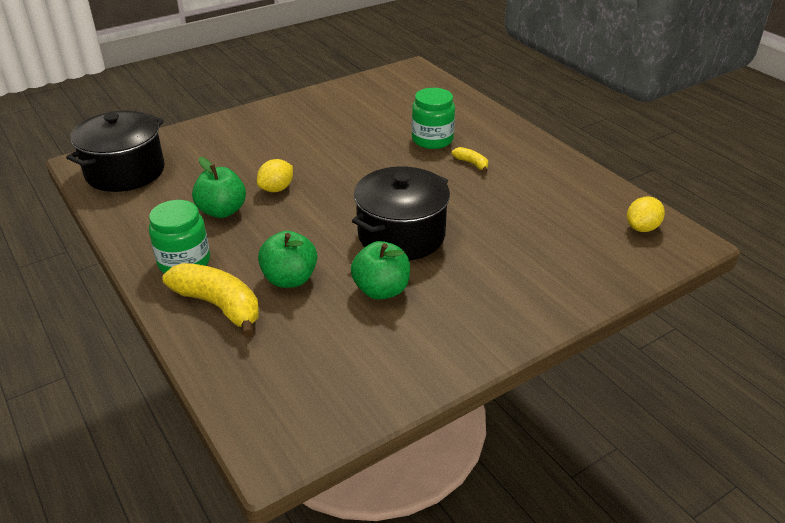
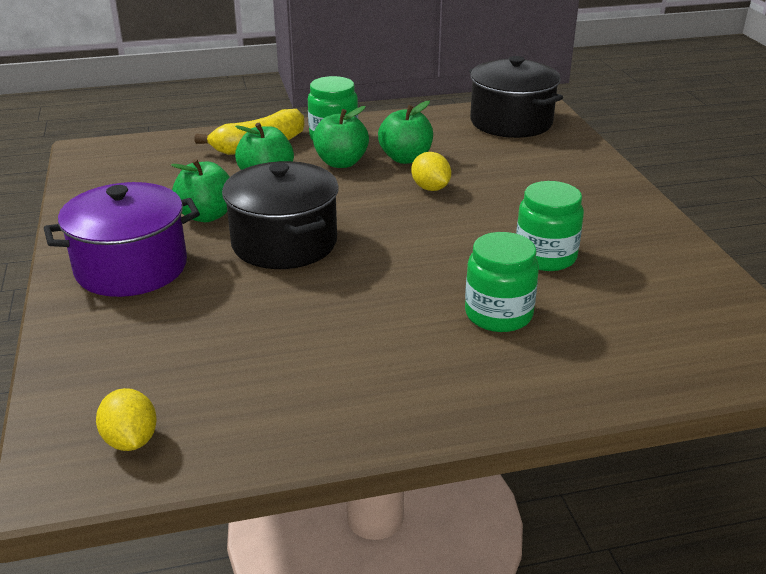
camera: 110 degrees right, 5 degrees down
(243, 243) = (341, 163): none -> green apple
(356, 133) = (545, 256): none -> green jar
(471, 163) = (410, 332): yellow banana -> none
(487, 300) = (131, 268): none -> purple pot

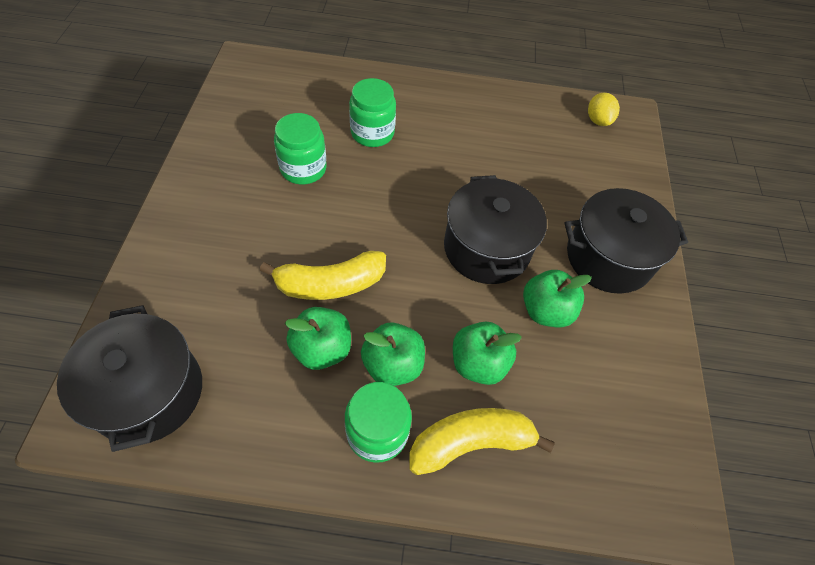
camera: 165 degrees left, 25 degrees up
(131, 268) = (608, 257): purple pot -> black pot
(430, 188) = (330, 284): yellow lemon -> yellow banana

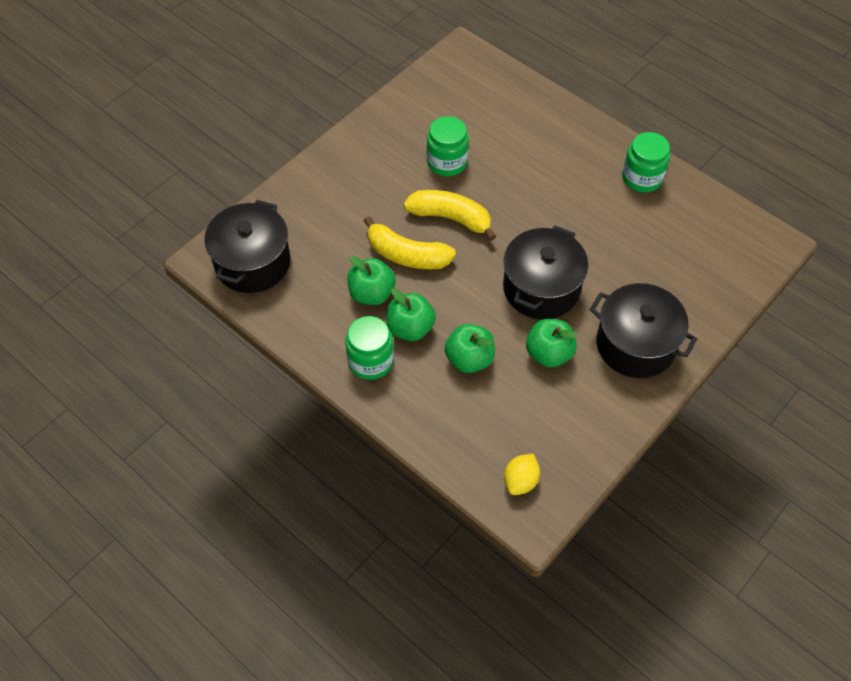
camera: 40 degrees right, 0 degrees up
(372, 133) = (522, 157): green jar -> green jar (642, 178)
(471, 443) = (425, 401): yellow banana -> yellow banana (450, 218)
(598, 120) = (736, 235): yellow lemon -> yellow lemon (520, 481)

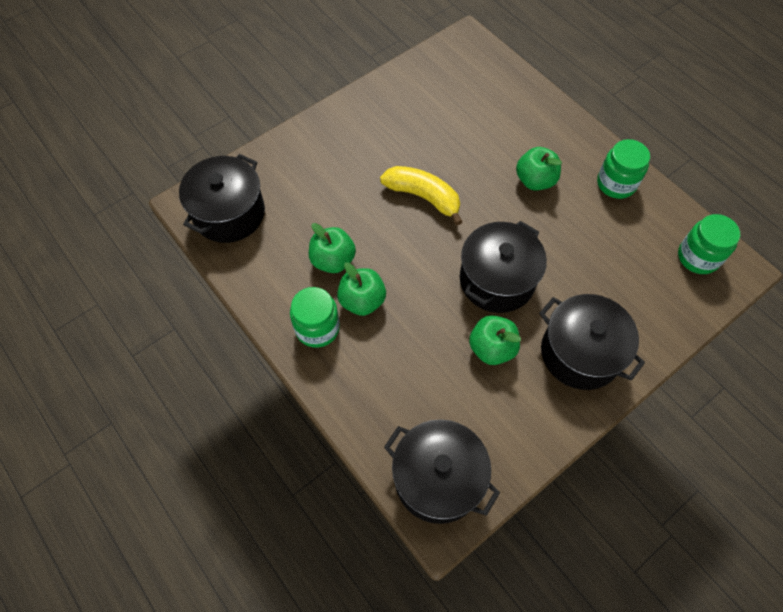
camera: 10 degrees right, 5 degrees up
(407, 255) = (374, 227): yellow banana -> none
(447, 162) = (431, 142): green jar -> green jar (698, 257)
(469, 359) = (412, 341): green apple -> green apple (535, 180)
(520, 481) = (438, 478): yellow lemon -> black pot

